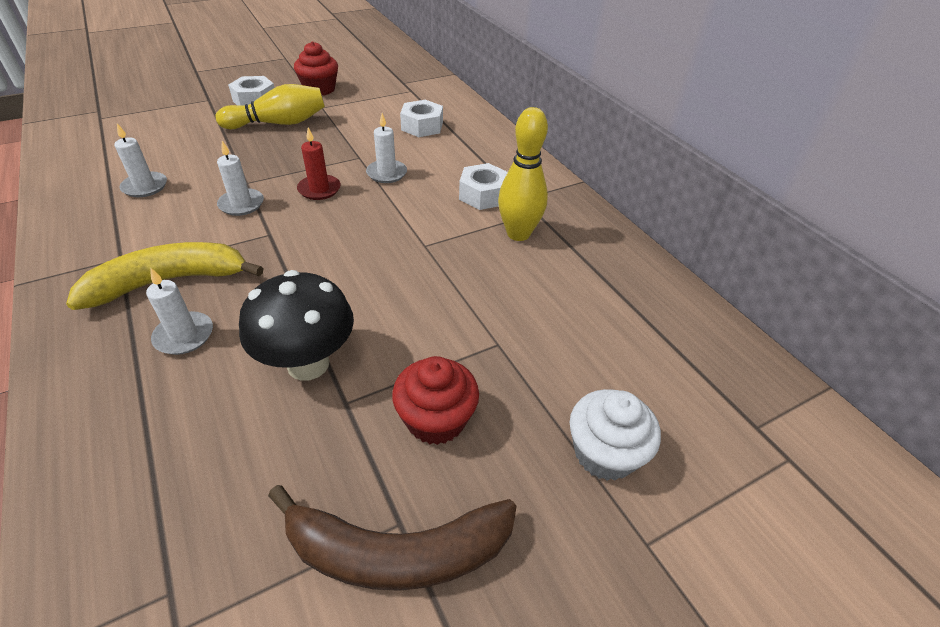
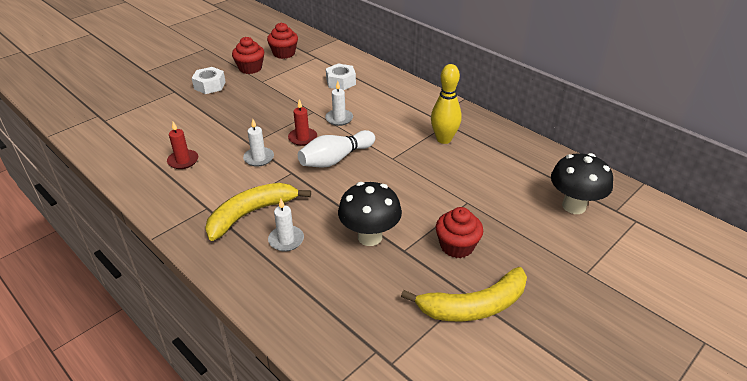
camera: 15 degrees left, 5 degrees down
(145, 187) = (183, 161): white candle -> red candle
(278, 123) = (240, 99): yellow bowling pin -> none
(343, 228) = (336, 159): none -> white bowling pin
(374, 79) = (284, 53): none -> red cupcake
(396, 552) = (474, 306): brown banana -> yellow banana
(483, 195) = (409, 120): white nut -> none
(604, 453) = (549, 240): white cupcake -> none
(680, 398) = (574, 206): none -> black mushroom

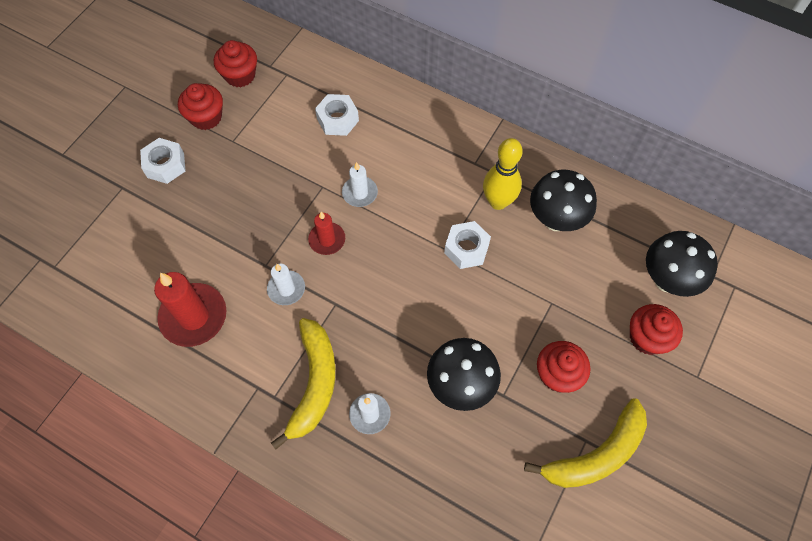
camera: 15 degrees left, 25 degrees up
(183, 161) = (194, 316): red candle -> red candle, size x1.75
(251, 213) = (314, 383): yellow banana -> yellow banana turned 150 degrees clockwise
(336, 159) = (380, 268): white bowling pin -> none
(408, 160) = (466, 249): none -> white nut
(487, 156) = (556, 220): none -> black mushroom
(545, 238) = (647, 337): none -> red cupcake

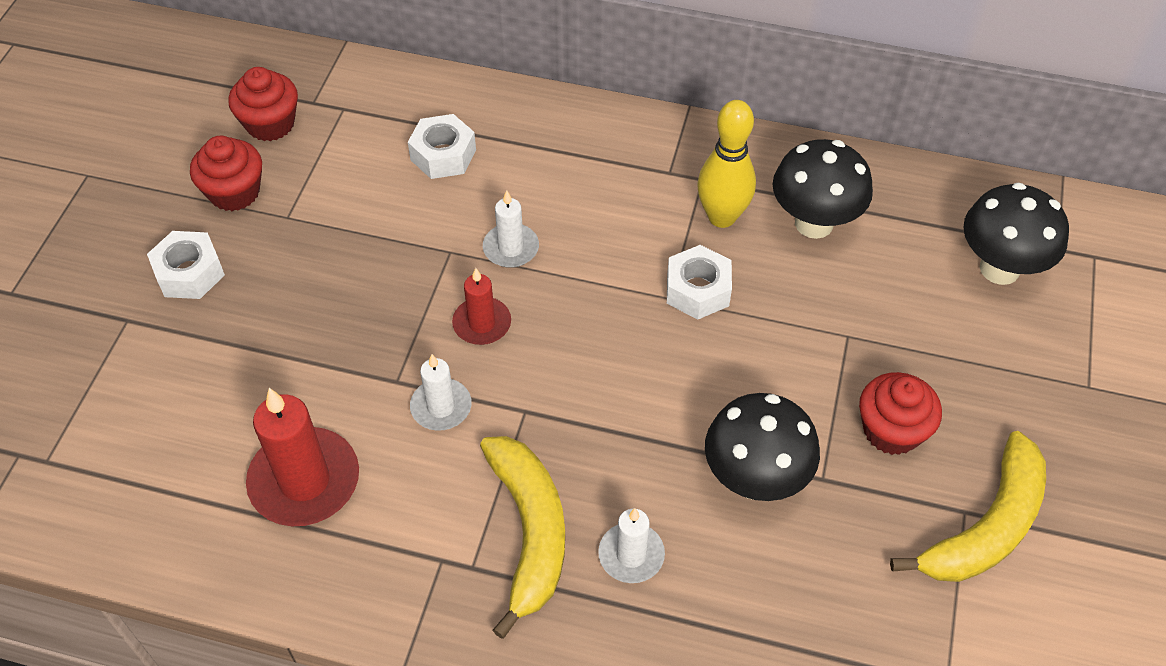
camera: 15 degrees left, 10 degrees down
(647, 337) = (1000, 351): red cupcake -> none

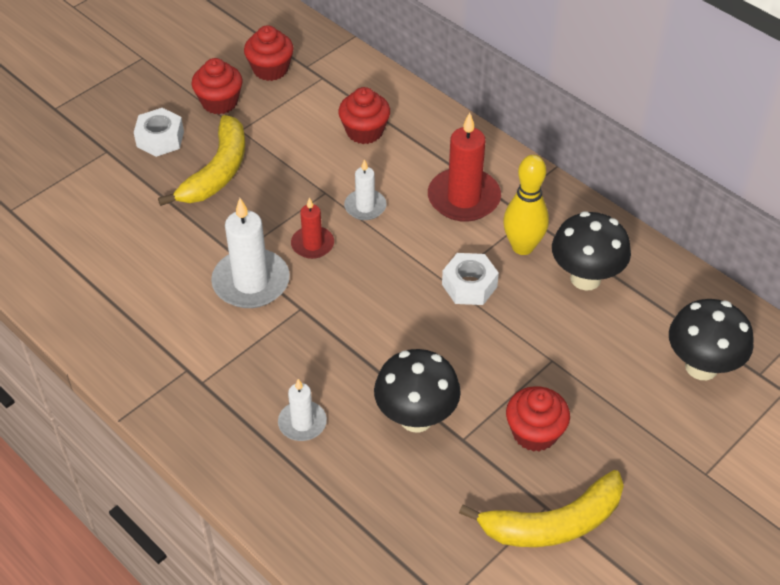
camera: 30 degrees right, 5 degrees down
(304, 481) = (141, 287): red candle -> red candle (464, 198)
(441, 407) = (251, 282): white candle -> white candle, size x1.75
(443, 155) = (364, 131): white nut -> red cupcake
(529, 532) = (250, 379): yellow banana -> yellow banana (217, 172)

